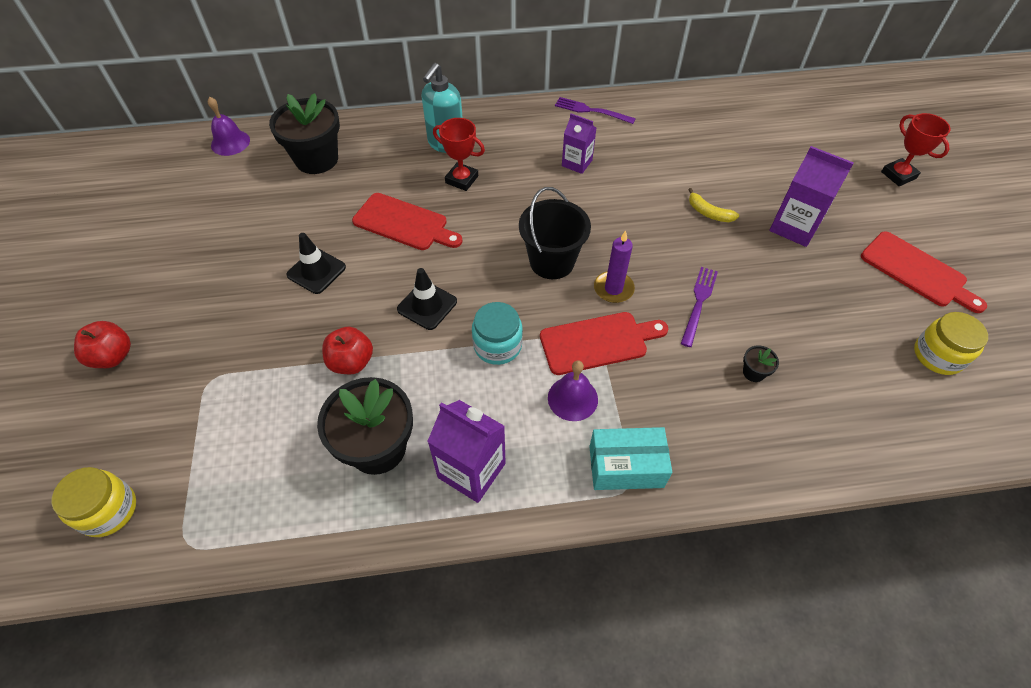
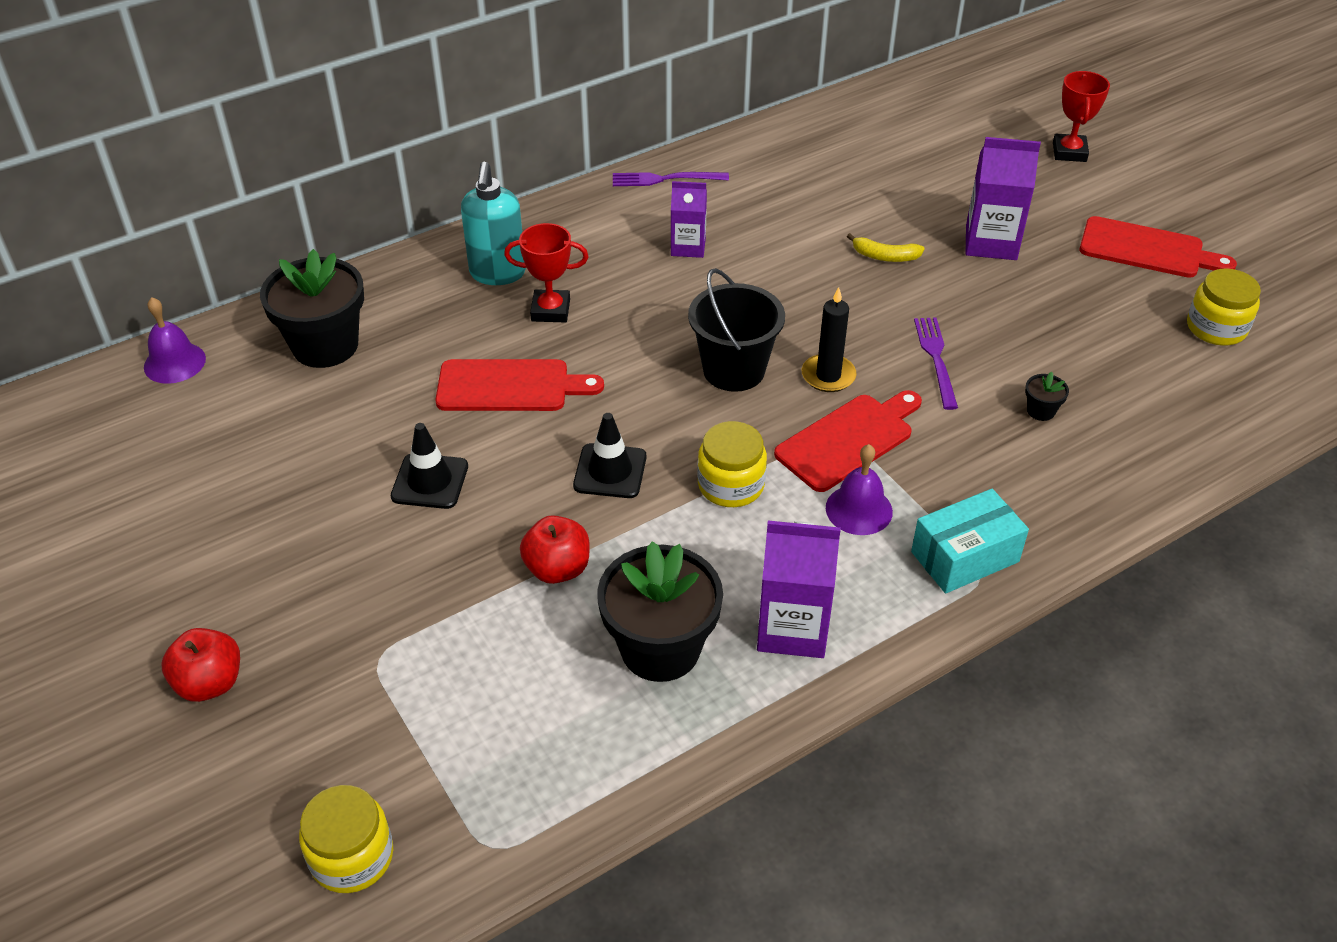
camera: 25 degrees left, 10 degrees down
(497, 345) = (731, 485): turquoise jar -> yellow jar
(613, 289) = (828, 376): purple candle -> black candle
(898, 175) = (1069, 152): red trophy -> red trophy turned 60 degrees clockwise

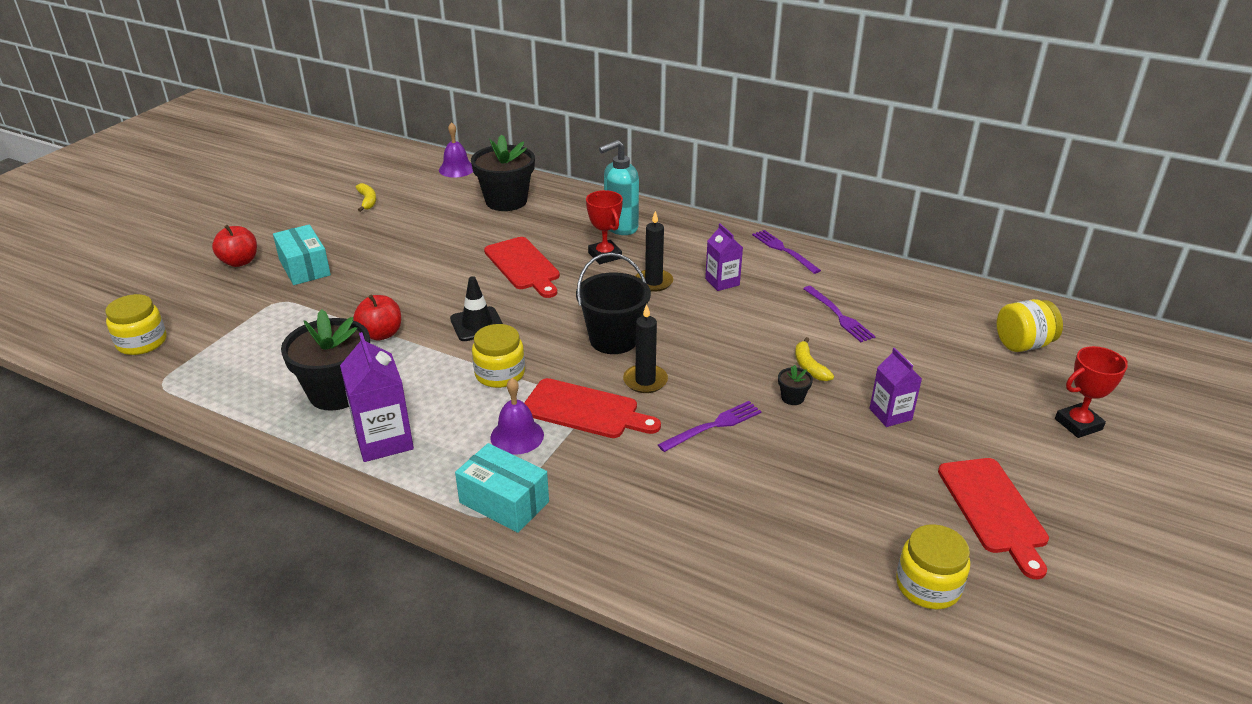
camera: 60 degrees right, 10 degrees down
(169, 485) = (367, 201): none -> yellow banana
(304, 607) = (304, 267): none -> turquoise box
(430, 481) = (423, 269): black traffic cone -> none
(644, 295) = (653, 282): none -> black candle
(816, 200) = (839, 316): none -> purple fork
(943, 121) = (1023, 344): none -> yellow jar
(991, 242) = (890, 414): purple carton -> purple carton, size x0.64
(1041, 411) = (703, 499): black flower pot -> black flower pot (792, 398)

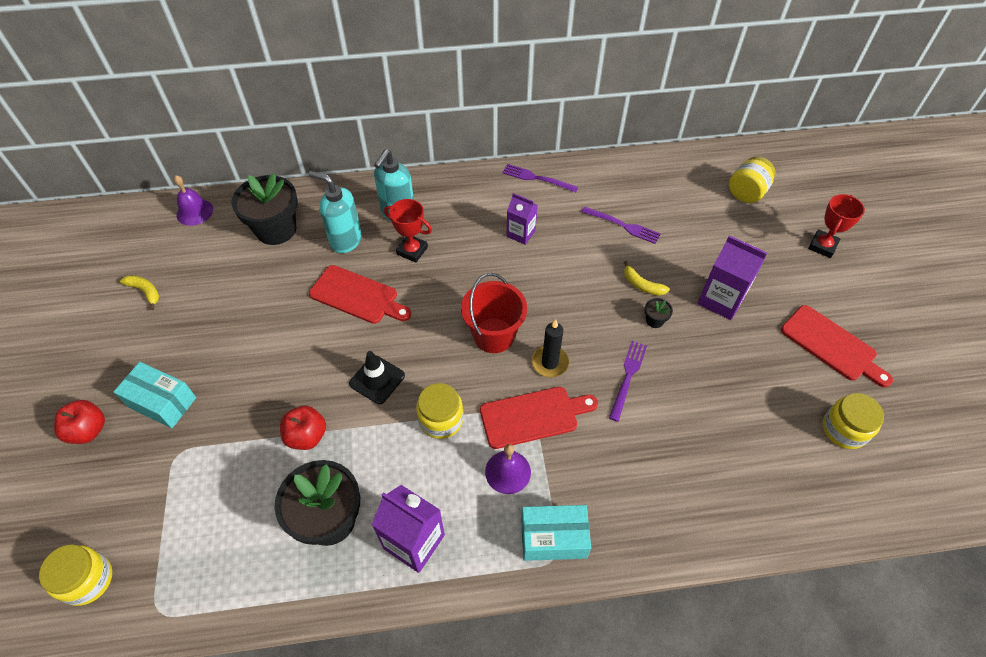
camera: 35 degrees left, 20 degrees up
(555, 228) = (345, 240): none -> turquoise soap dispenser
(613, 340) = (494, 335): black bucket -> red bucket
(653, 282) = (472, 260): black candle -> none
(890, 414) = (721, 300): purple carton -> purple carton, size x1.56

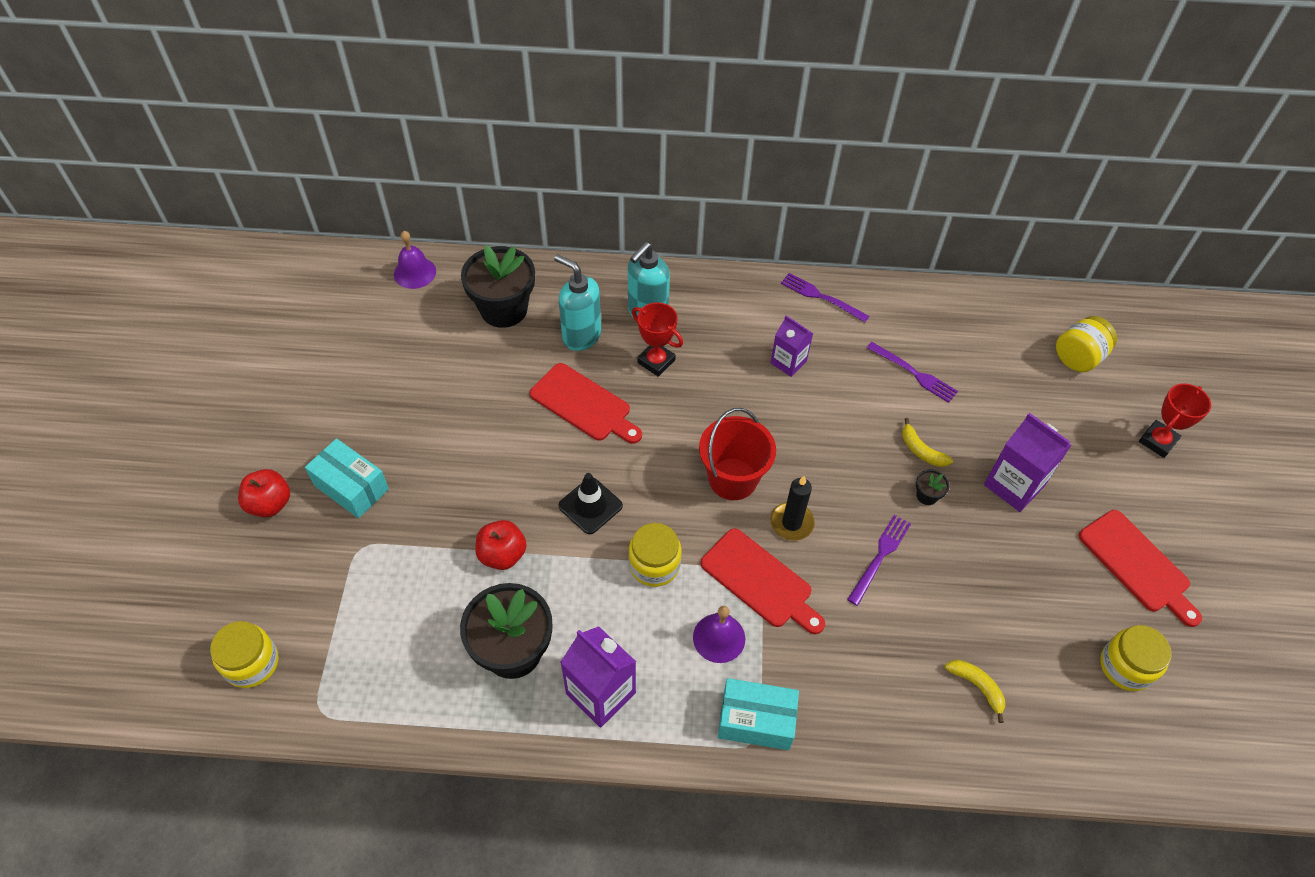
camera: 10 degrees right, 0 degrees up
(145, 292) = (348, 358): yellow banana -> yellow banana (977, 687)
(533, 416) = (760, 581): red cutting board -> red cutting board turned 45 degrees clockwise

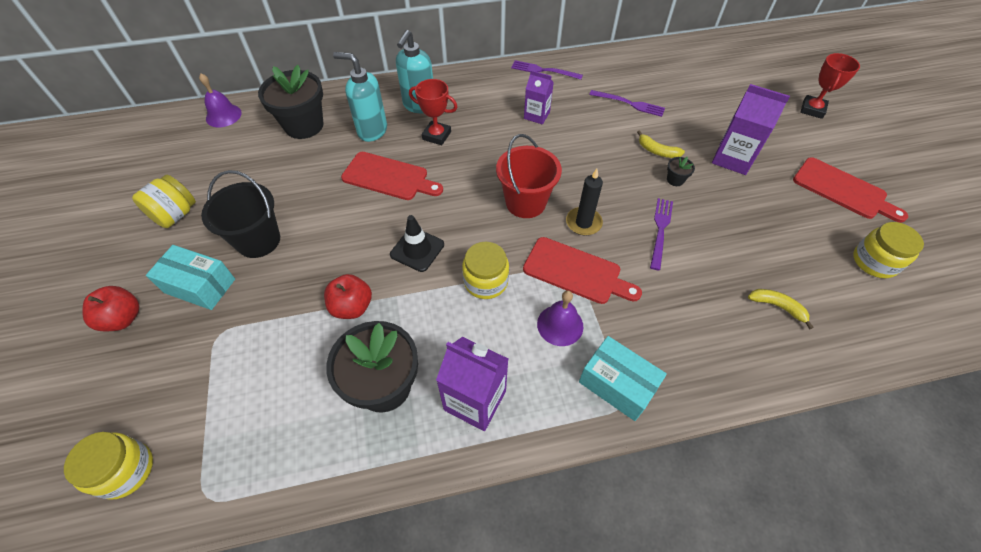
camera: 15 degrees left, 0 degrees up
(422, 449) = (258, 240): none -> black bucket
(756, 721) = (617, 385): turquoise box -> turquoise box turned 45 degrees clockwise
(1078, 357) = (734, 71): yellow jar -> yellow jar (175, 215)

